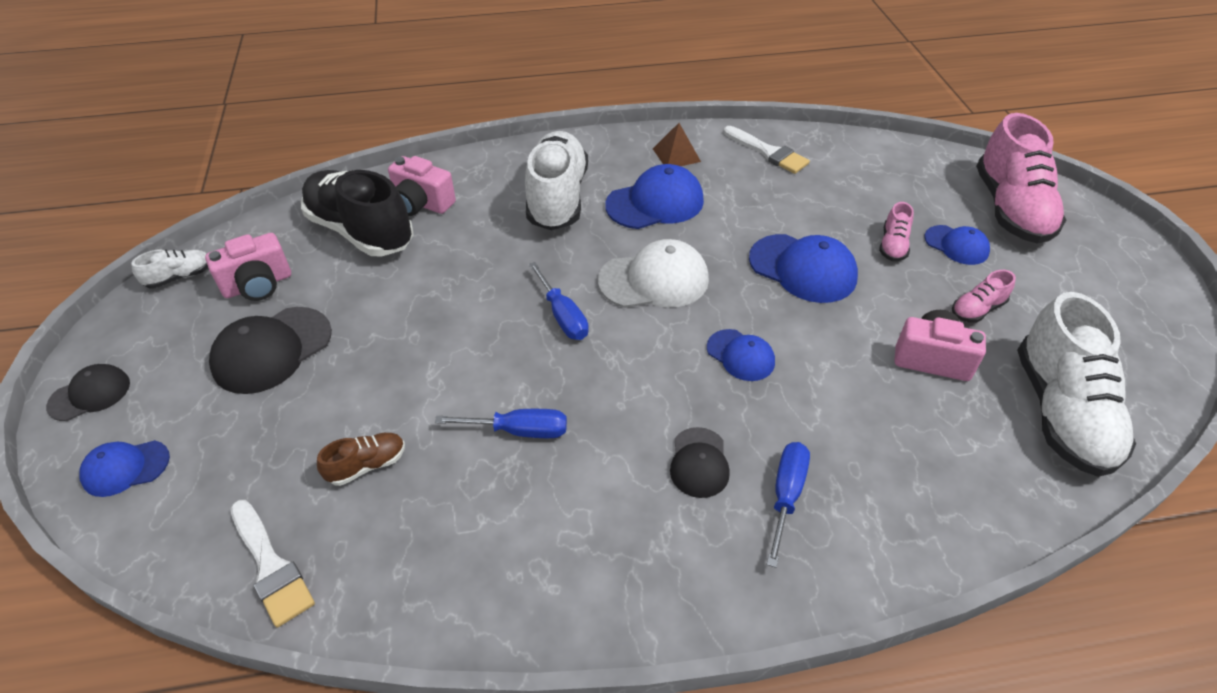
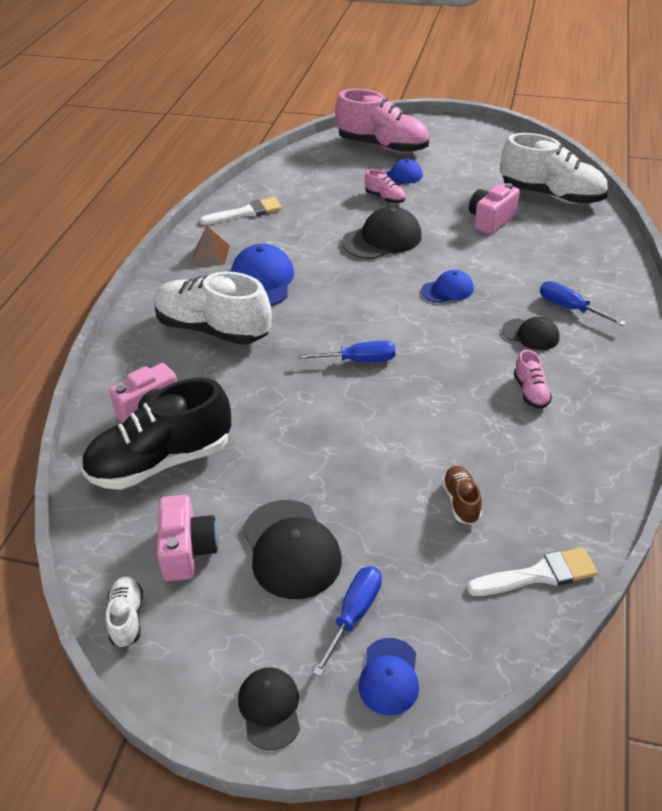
camera: 65 degrees left, 5 degrees down
(519, 431) = (465, 410): blue screwdriver -> blue screwdriver (354, 615)
(654, 280) = (349, 306): white cap -> none
(803, 268) = (382, 239): blue cap -> black cap
(977, 309) = (460, 191): pink shoe -> pink shoe (530, 392)

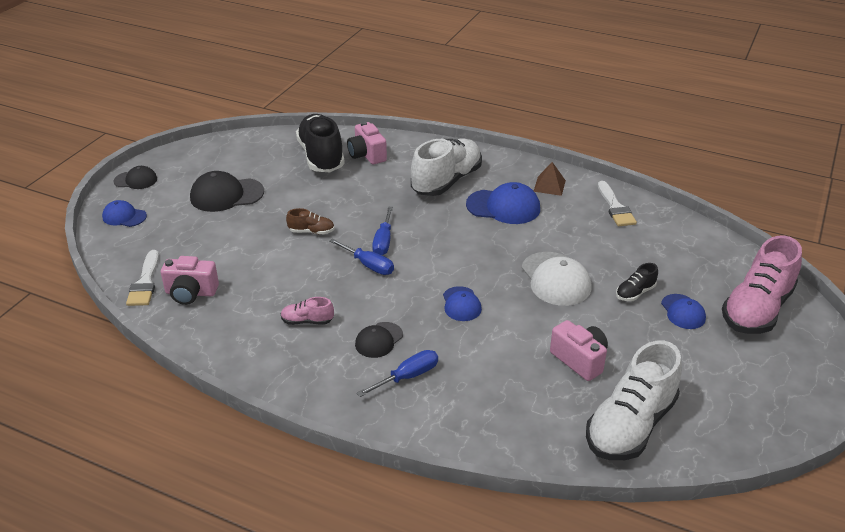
camera: 100 degrees right, 5 degrees down
(127, 618) = (216, 144): white shoe -> none
(187, 551) = (248, 163): pink camera -> pink camera (191, 293)
(354, 615) = (168, 210): blue screwdriver -> blue screwdriver (368, 265)
(382, 239) = (555, 279): black cap -> white cap
(385, 198) = (635, 293): pink shoe -> black shoe
(461, 502) = (221, 263): brown shoe -> brown shoe (311, 232)

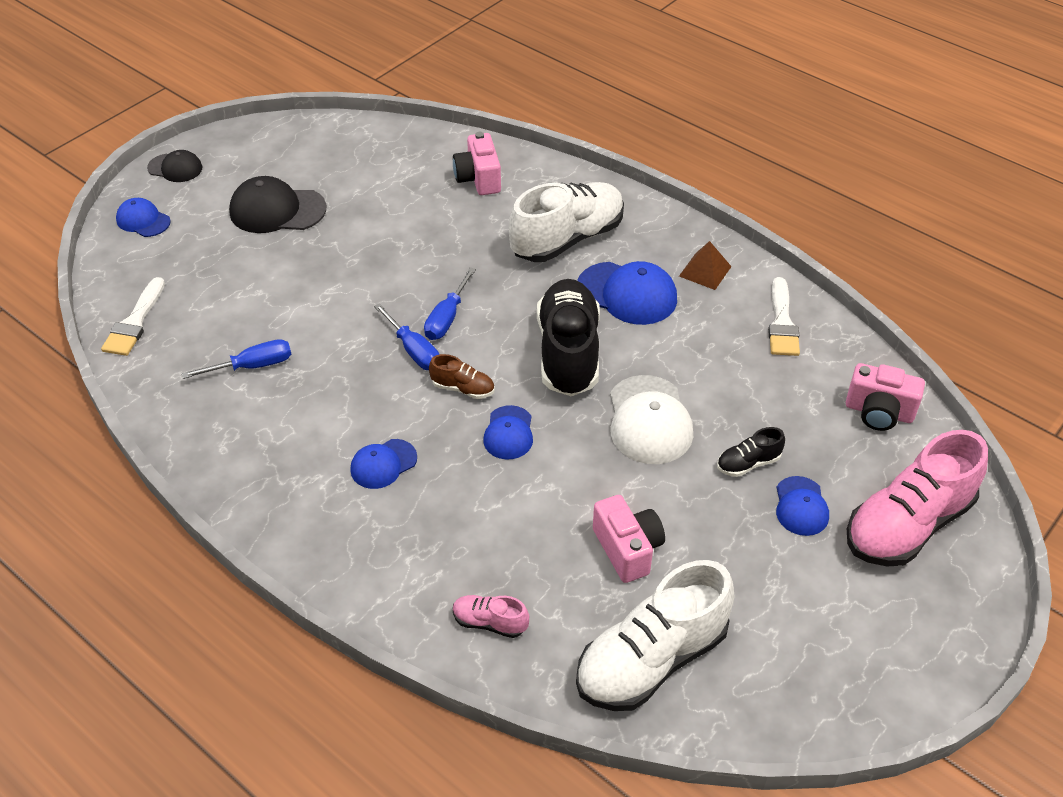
camera: 15 degrees right, 10 degrees up
(191, 293) = (183, 348): pink camera -> pink camera (879, 412)
(307, 321) = (306, 418): pink shoe -> pink shoe (490, 622)
(311, 232) = (362, 286): brown shoe -> brown shoe (463, 388)
(321, 157) = (418, 171): black shoe -> black shoe (568, 353)
(379, 340) = (383, 464): black cap -> blue cap
(407, 377) = (398, 525): blue screwdriver -> blue screwdriver (252, 366)

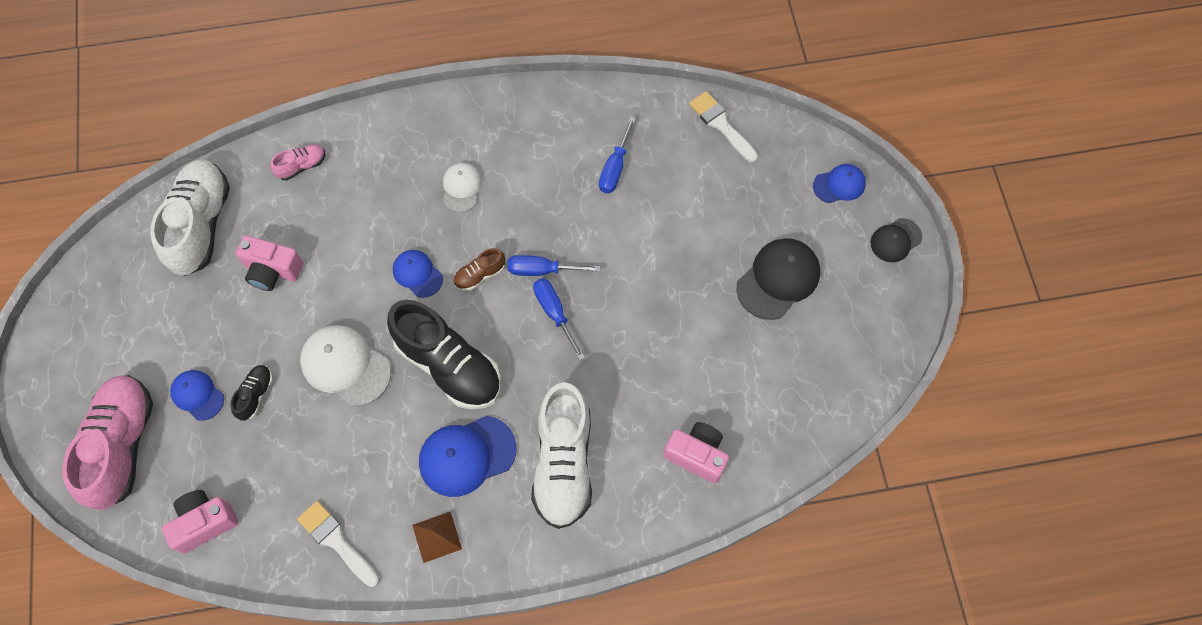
camera: 130 degrees right, 20 degrees up
(383, 464) = (461, 188): blue cap -> white cap

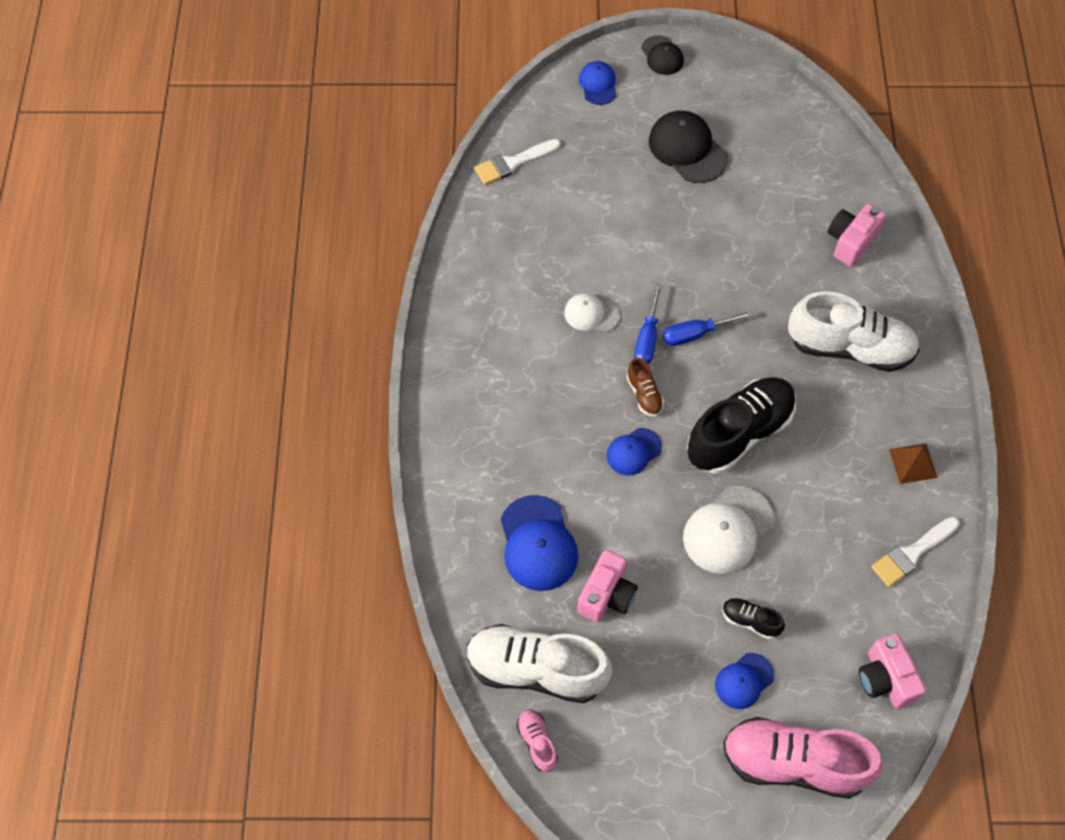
camera: 80 degrees left, 5 degrees down
(302, 166) = (480, 556): pink shoe -> pink shoe (537, 742)
(461, 188) = (539, 399): white cap -> white cap (591, 314)
(467, 456) = (835, 428): blue cap -> blue cap (538, 544)
(615, 167) = (543, 259): blue screwdriver -> none

